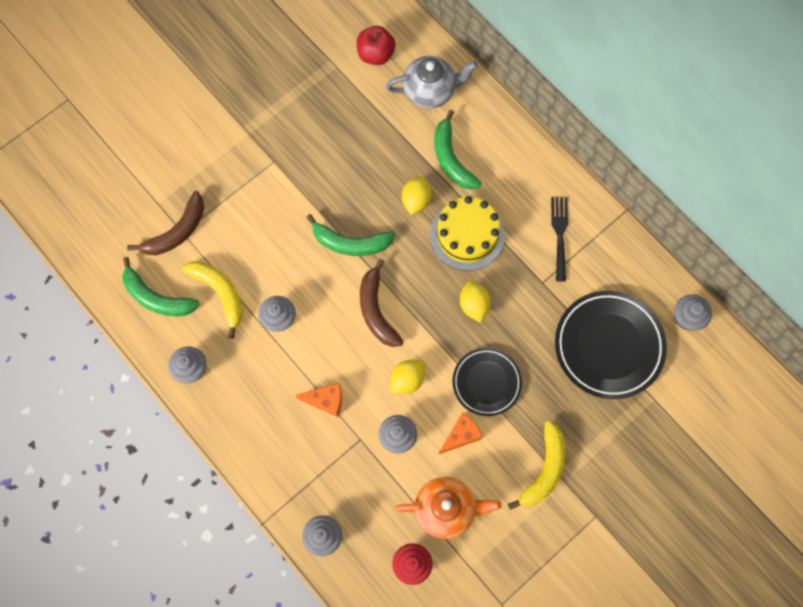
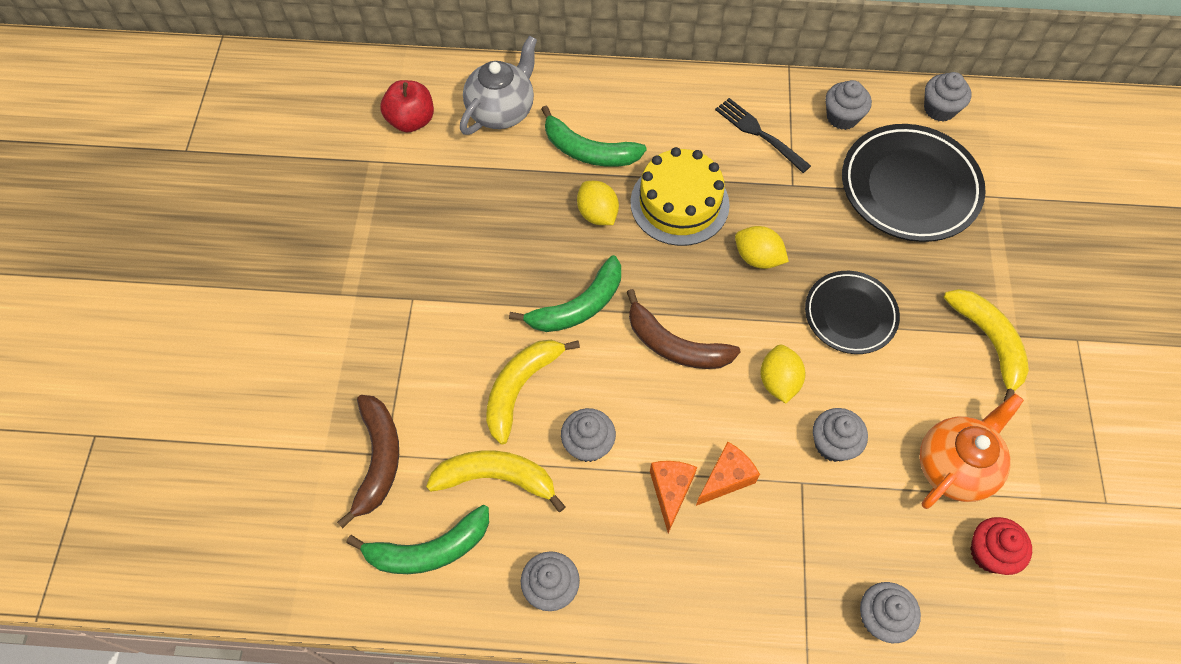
camera: 45 degrees left, 10 degrees down
(277, 259) = (520, 388): none -> yellow banana
(461, 435) = (885, 384): orange cheese -> orange cheese (670, 491)
(621, 269) = (842, 117): none -> grey cupcake

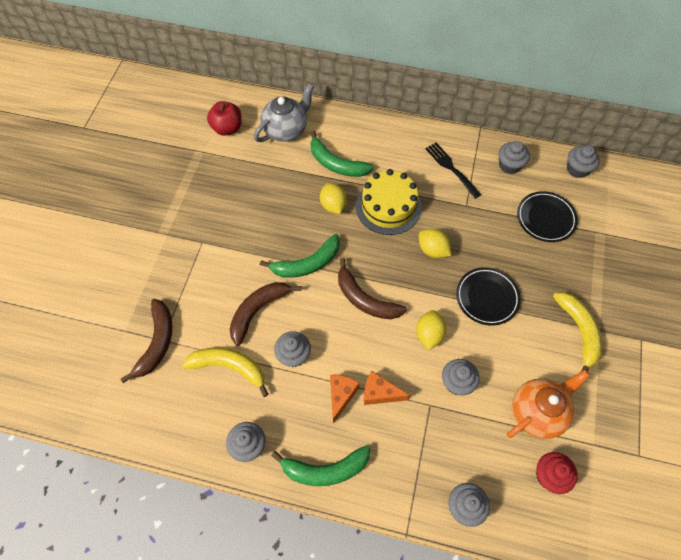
camera: 10 degrees right, 0 degrees up
(429, 550) = (176, 406): green banana -> green banana (325, 470)
(520, 388) = (258, 311): yellow banana -> brown banana
(726, 478) = (379, 393): orange cheese -> orange cheese turned 135 degrees counterclockwise
(909, 187) = (545, 218): black plate -> black plate, size x0.62

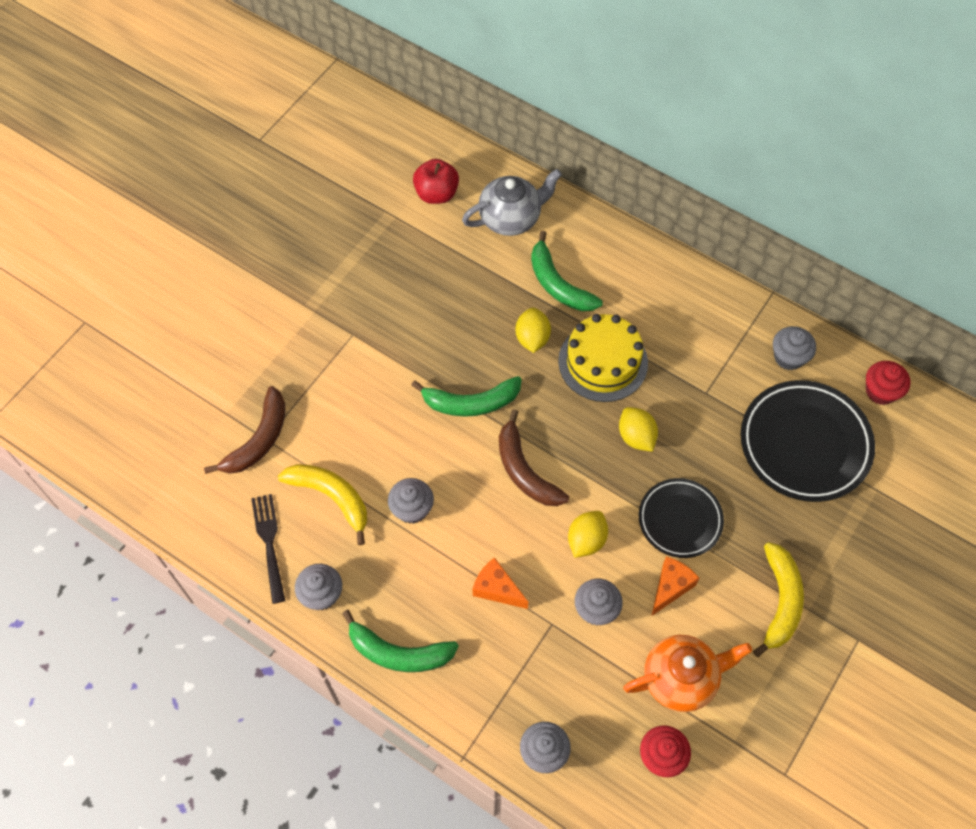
camera: 20 degrees right, 0 degrees up
(258, 311) = (389, 441): brown banana -> none
(341, 396) = (449, 576): orange cheese -> orange cheese (670, 587)
(451, 168) = (708, 337): black fork -> black fork (269, 544)
(545, 218) = (805, 444): black plate -> black plate, size x1.61
(577, 169) = (880, 391): grey cupcake -> red cupcake

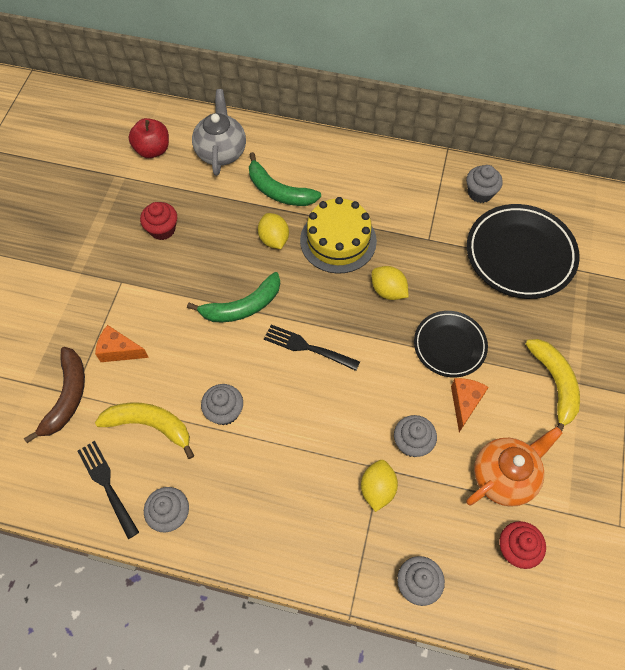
camera: 20 degrees left, 0 degrees up
(398, 653) = (258, 542): green banana -> none
(497, 589) = (323, 455): orange cheese -> orange cheese (119, 351)
(511, 218) = (221, 152): grey teapot -> grey teapot turned 45 degrees counterclockwise
(524, 470) = (308, 347): brown banana -> black fork
(586, 540) = (381, 388): yellow lemon -> yellow lemon (377, 489)
(880, 391) = (558, 197): red cupcake -> red cupcake (162, 229)

